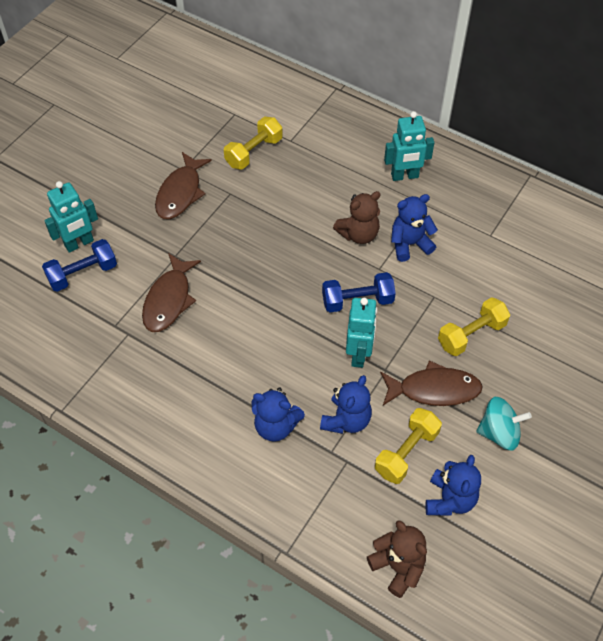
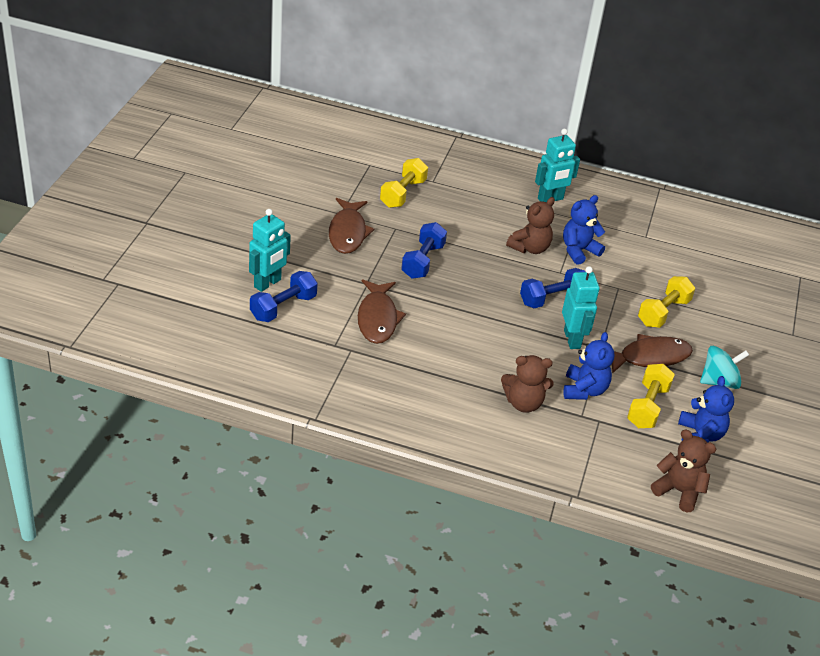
camera: 20 degrees left, 15 degrees down
(241, 236) = (422, 261): none -> blue dumbbell
(276, 426) = (523, 403): blue teddy bear -> brown teddy bear

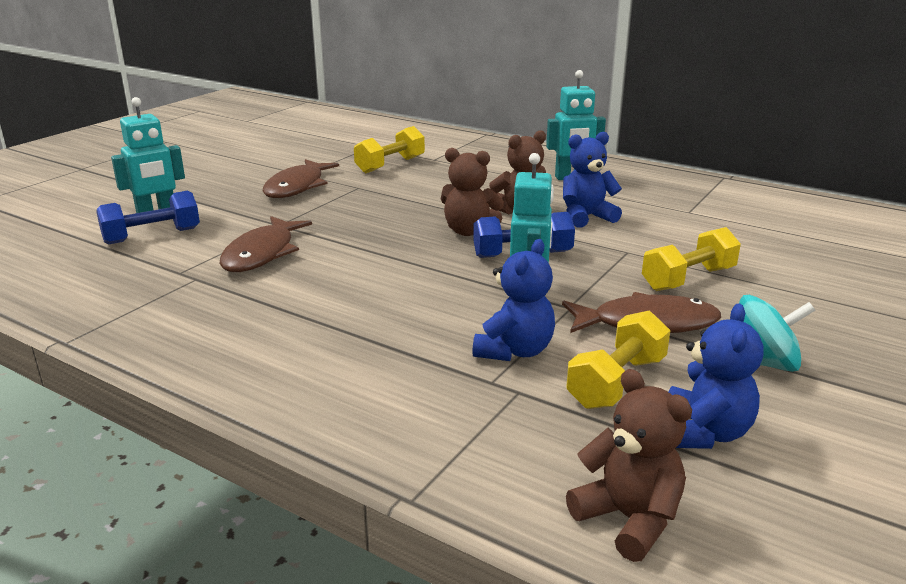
camera: 20 degrees right, 15 degrees down
(422, 261) = (368, 212): blue dumbbell -> none
(523, 403) = (402, 356): brown teddy bear -> brown teddy bear (469, 231)

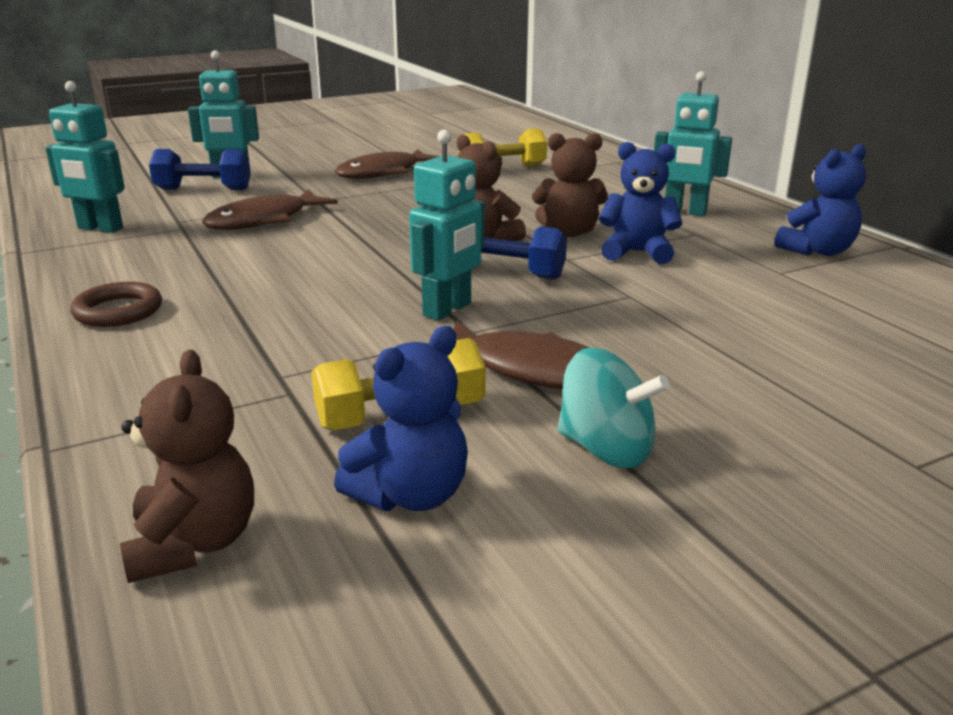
camera: 30 degrees right, 0 degrees up
(111, 298) = (100, 228): none -> turquoise robot
(269, 369) = (118, 311): none -> brown ring
(514, 351) = (347, 356): blue teddy bear -> blue teddy bear (817, 251)
(688, 279) = (659, 339): yellow dumbbell -> none

